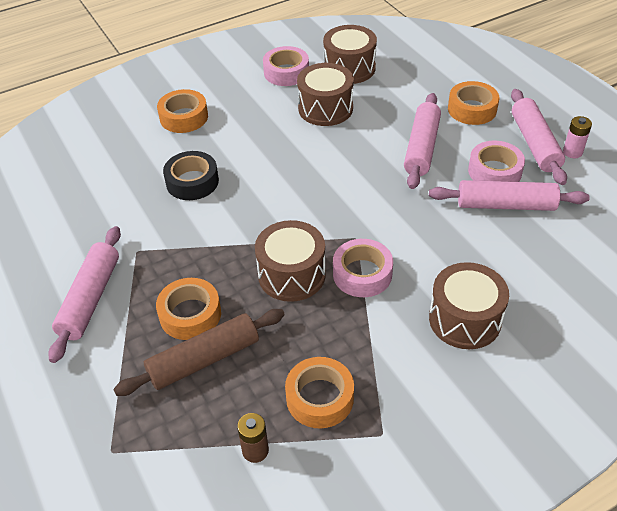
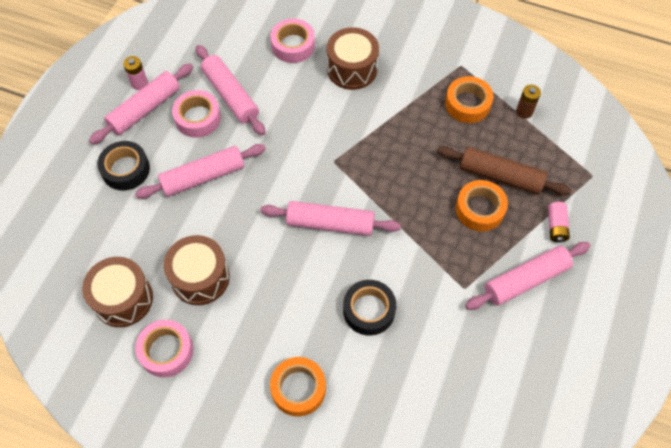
camera: 130 degrees left, 15 degrees up
(104, 365) = (556, 226): none -> pink battery
(291, 275) = (398, 176): brown drum -> none
(293, 200) = (330, 223): none -> pink rolling pin
(362, 274) = (362, 138): pink tape -> pink tape (293, 45)
(472, 109) = (125, 169): orange tape -> black tape

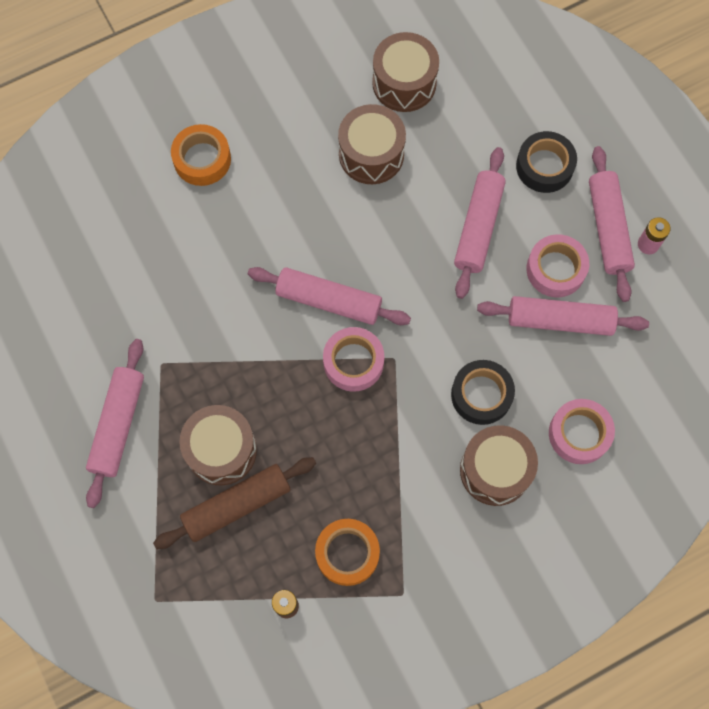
camera: 130 degrees right, 10 degrees up
(166, 351) = (326, 85): pink tape -> pink tape (353, 362)
(330, 223) = (329, 301): pink rolling pin -> pink rolling pin turned 60 degrees clockwise
(369, 310) = (216, 266): black tape -> black tape (481, 395)
(480, 209) = (221, 450): orange tape -> brown drum
(556, 226) = (139, 506): pink battery -> none

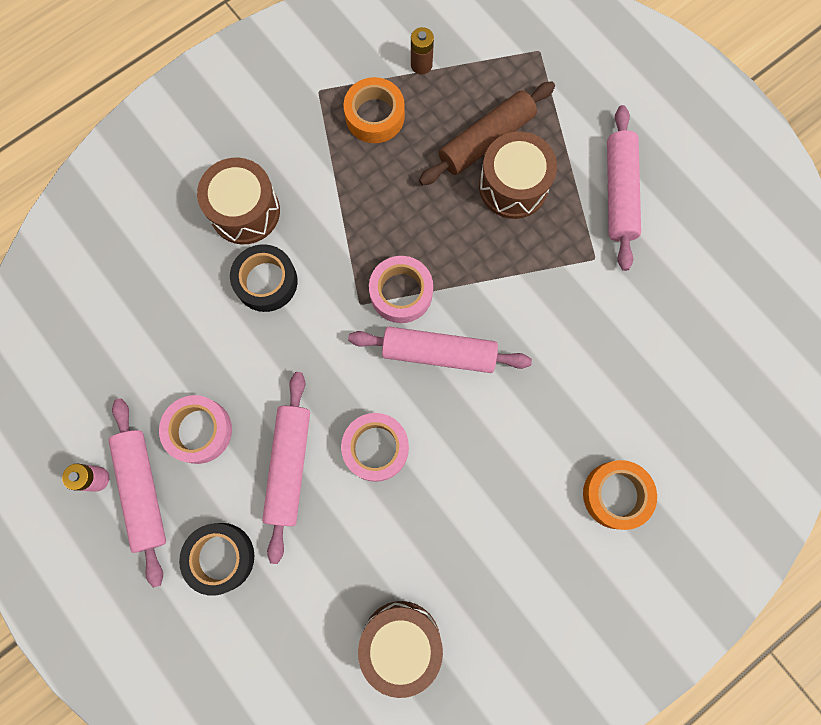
camera: 170 degrees right, 5 degrees up
(371, 154) = (424, 536): brown drum -> none
(560, 320) = (191, 373): pink rolling pin -> none
(579, 434) = (164, 259): pink tape -> pink tape (376, 448)

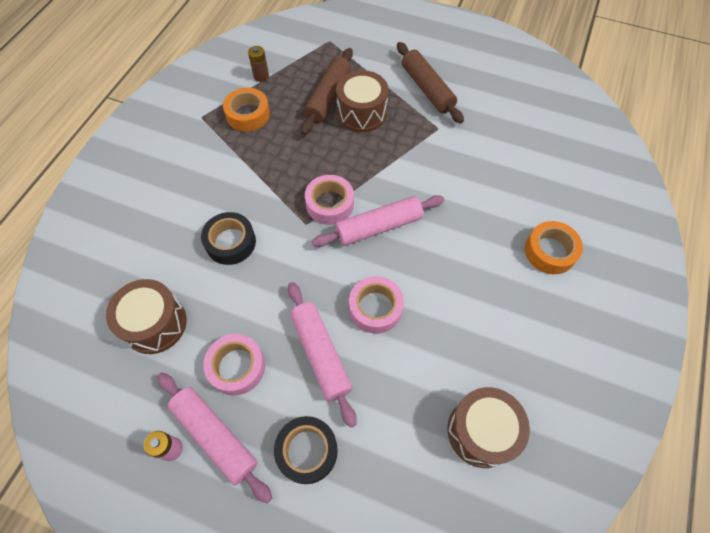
camera: 30 degrees left, 15 degrees down
(245, 211) = (189, 207): brown drum -> brown drum (155, 324)
(619, 192) = (427, 89): pink rolling pin -> brown rolling pin

